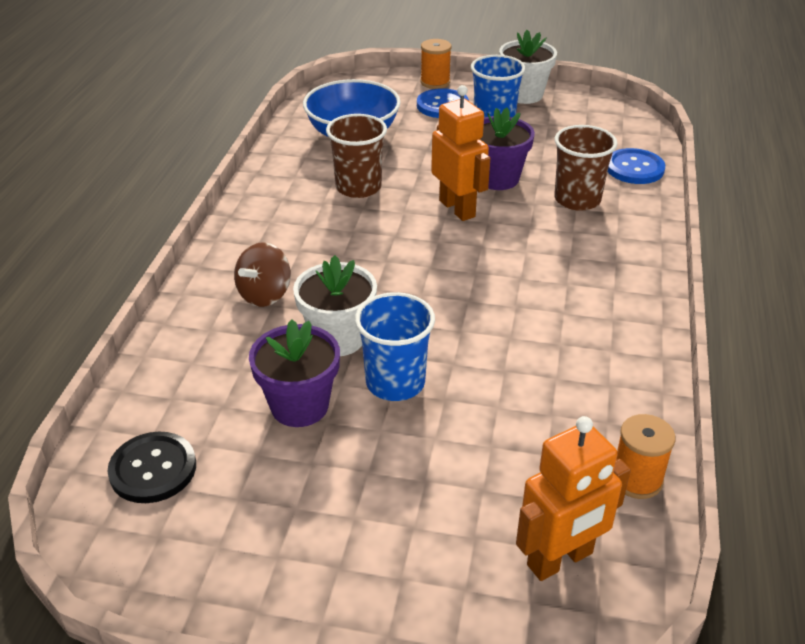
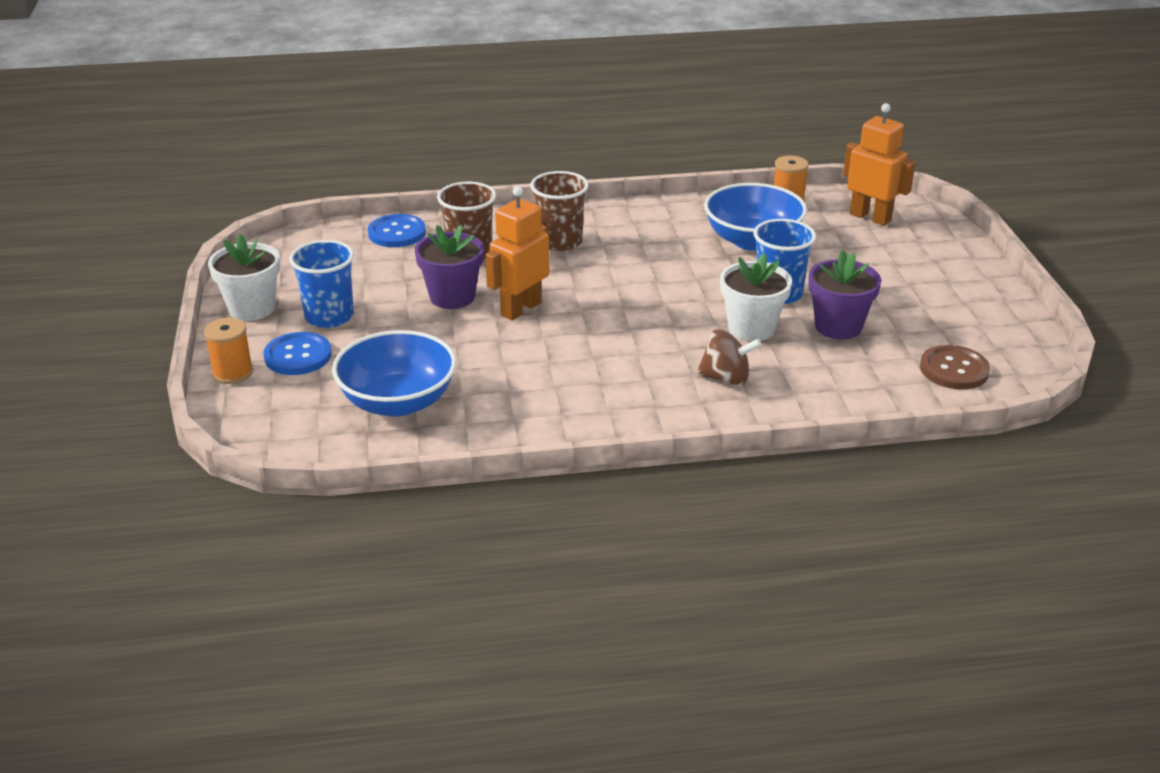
camera: 110 degrees left, 5 degrees down
(153, 469) = (954, 369): black button -> brown button
(358, 187) = (513, 371): brown cup -> brown cup (560, 242)
(533, 403) = (752, 240): none -> blue bowl

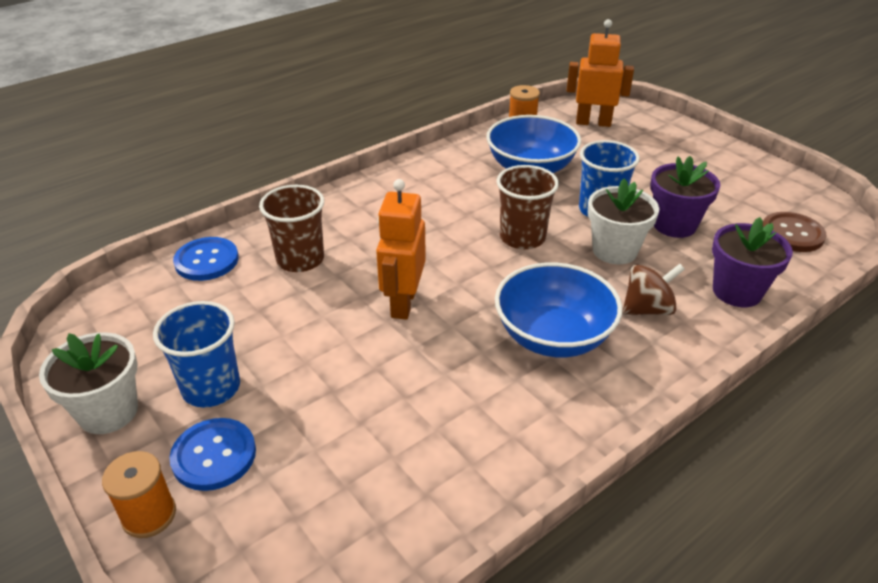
camera: 30 degrees left, 5 degrees up
(398, 402) = (378, 469): blue bowl -> blue bowl (553, 336)
(452, 297) = (325, 314): purple flower pot -> purple flower pot (737, 291)
(560, 242) = (374, 220): brown cup -> brown cup (522, 238)

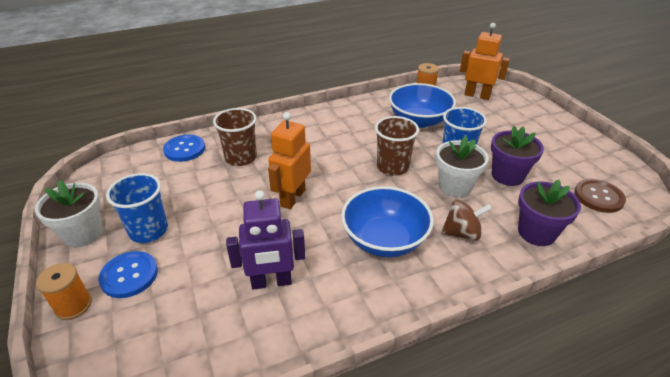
camera: 15 degrees right, 0 degrees up
(426, 421) = (271, 282): none -> purple robot

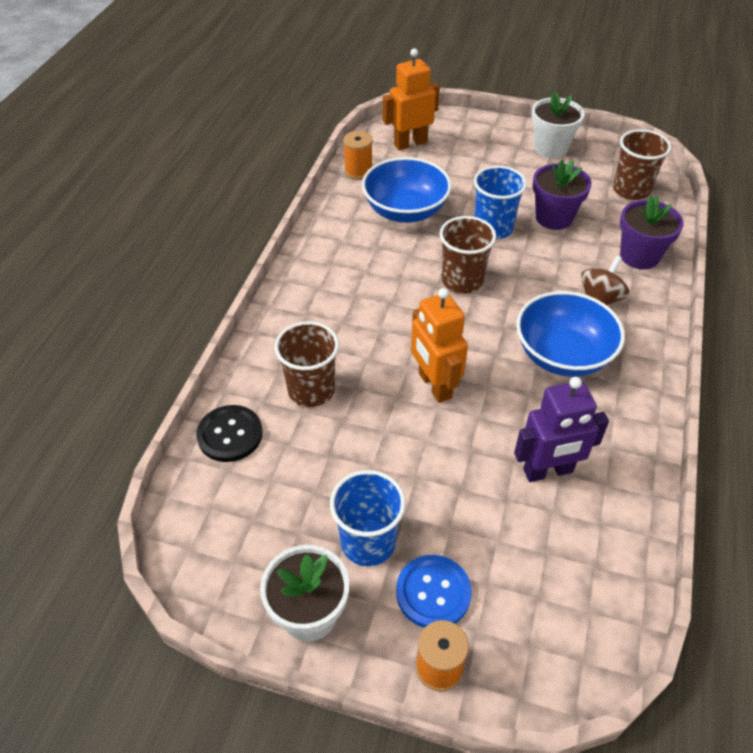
camera: 50 degrees left, 10 degrees up
(184, 149) = (230, 435): blue button -> black button
(271, 282) = (548, 471): purple robot -> purple robot turned 45 degrees clockwise
(455, 187) = (535, 260): white flower pot -> white flower pot (550, 148)
(598, 197) = (631, 190): brown button -> brown cup

